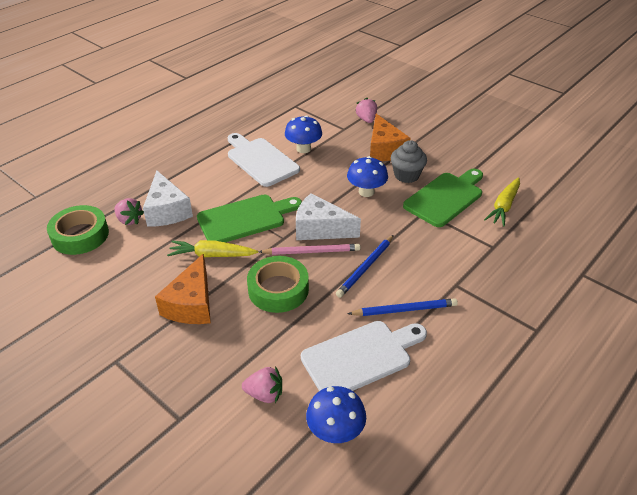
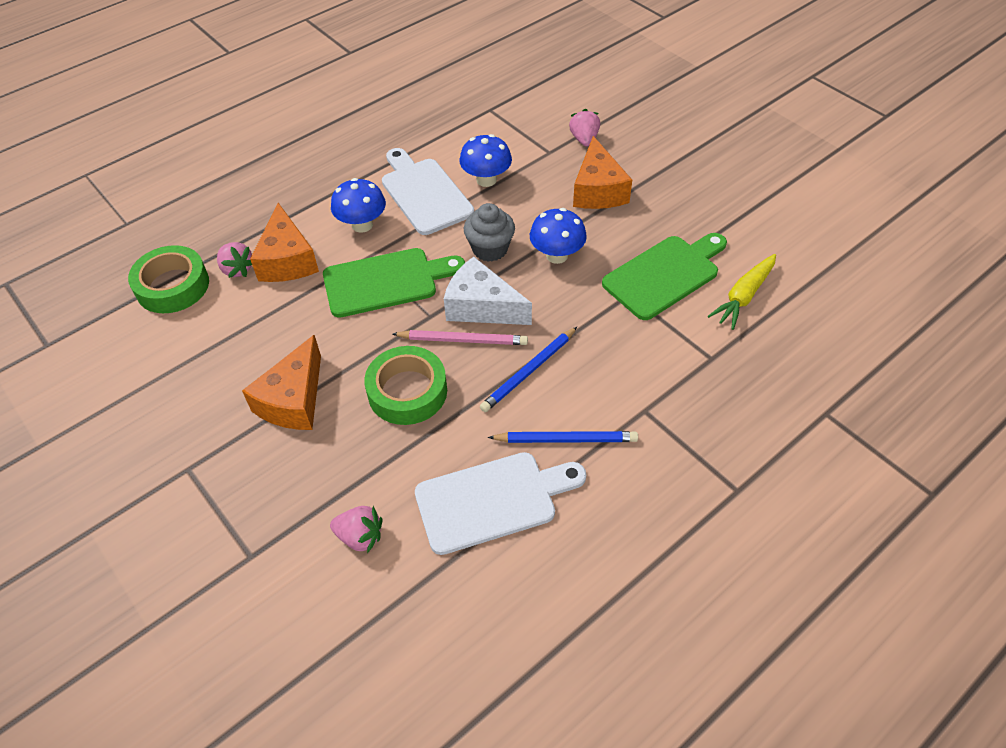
camera: 10 degrees right, 10 degrees up
(167, 211) = (287, 260): white cheese -> orange cheese
(212, 255) = (332, 332): yellow carrot -> none
(335, 431) = (437, 599): blue mushroom -> blue mushroom (362, 225)
(406, 175) = (619, 234): grey cupcake -> grey cupcake (490, 249)

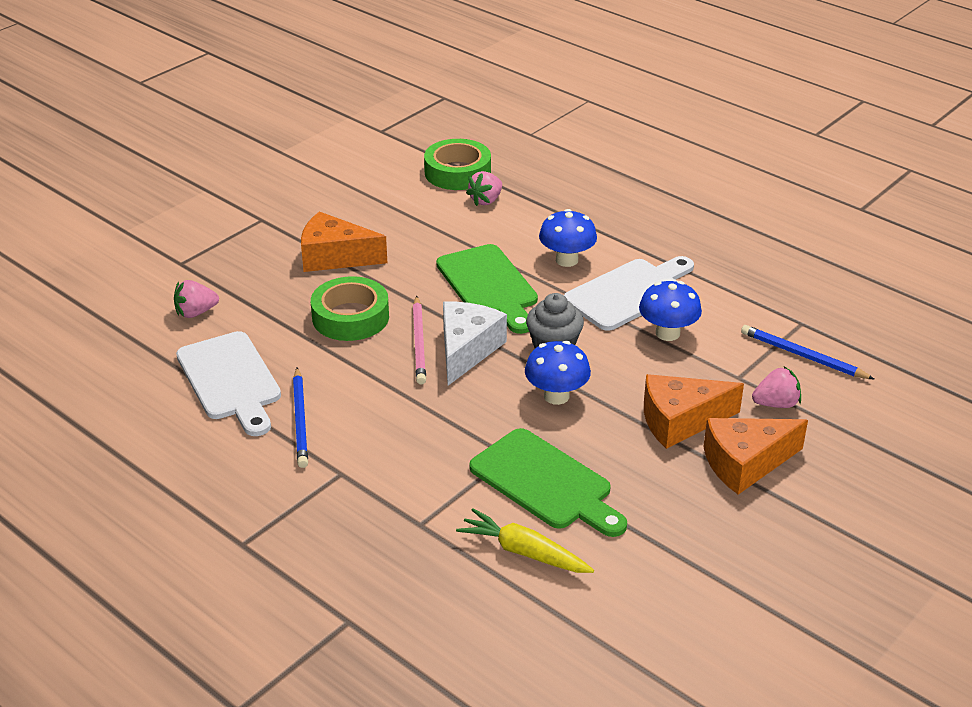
camera: 80 degrees right, 15 degrees down
(287, 260) = (505, 225): orange cheese -> orange cheese (745, 463)
(360, 536) = (196, 312): pink strawberry -> pink strawberry turned 60 degrees clockwise
(529, 371) = (383, 389): blue pencil -> blue pencil (803, 356)

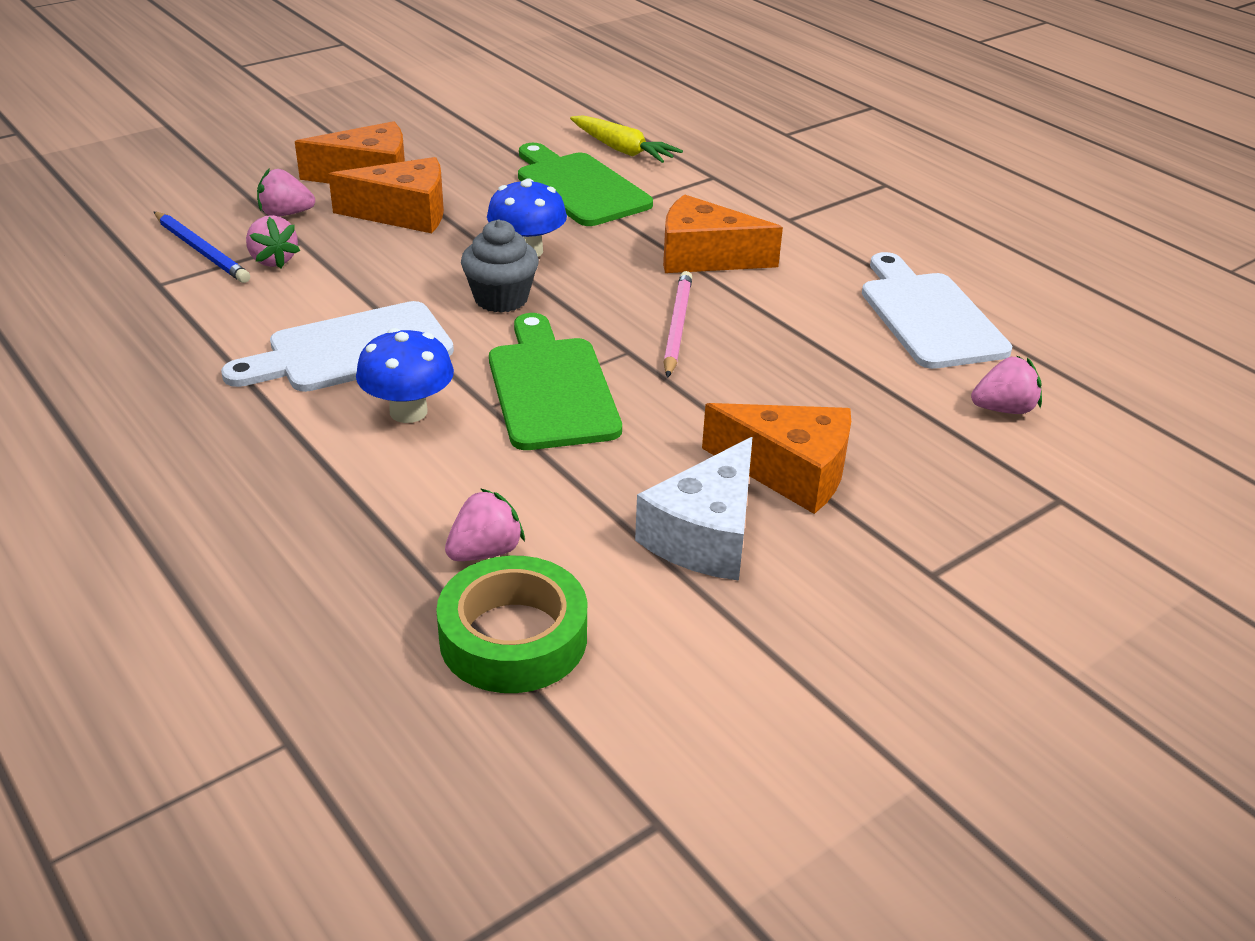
camera: 170 degrees left, 0 degrees up
(300, 420) = (835, 266): blue pencil -> none
(350, 317) = (769, 372): green tape -> none
(410, 413) = (704, 257): none -> orange cheese
(467, 350) = (616, 310): white cheese -> white cheese (705, 535)
(667, 333) = (342, 295): blue mushroom -> none
(742, 355) = (273, 260): none -> pink strawberry

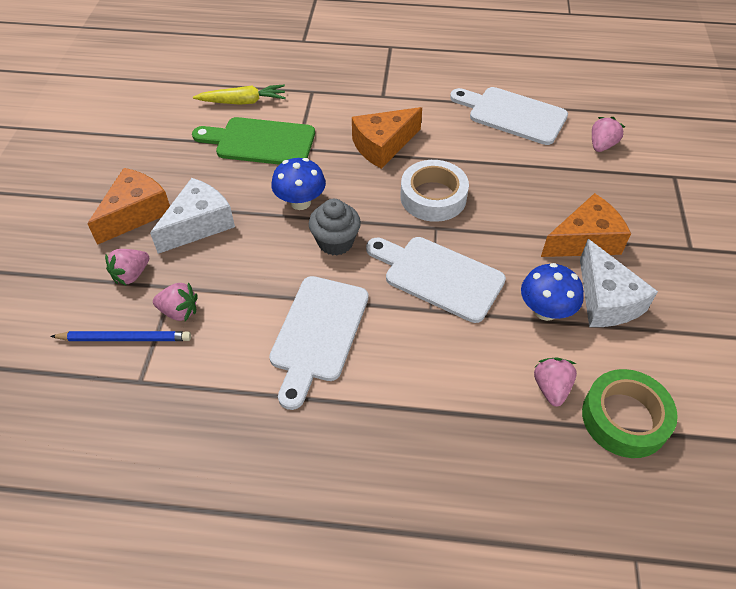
camera: 45 degrees left, 15 degrees up
(404, 214) = (199, 224): orange cheese -> white cheese
(408, 411) = (403, 345): blue mushroom -> blue mushroom (545, 310)
(551, 388) = (438, 276): green cutting board -> white cutting board
(676, 326) = (433, 197): pink pencil -> white tape

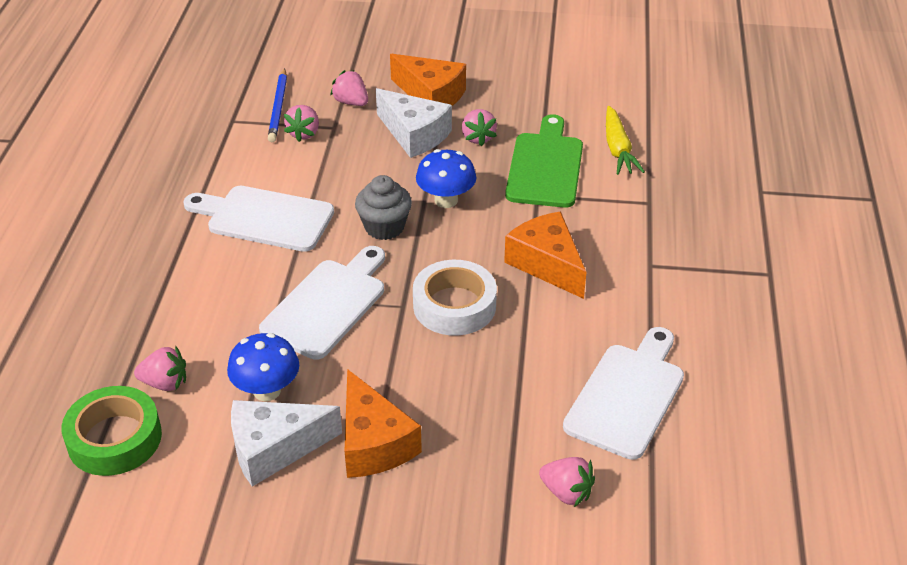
camera: 90 degrees right, 10 degrees down
(212, 181) = (478, 138): none -> pink strawberry

